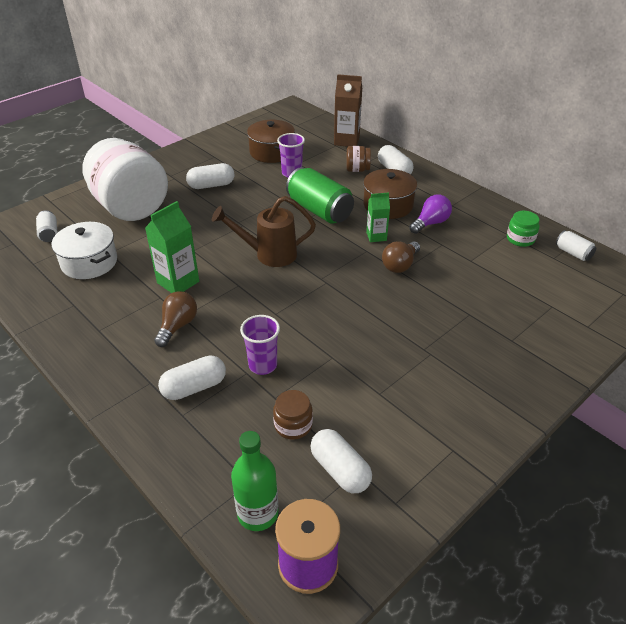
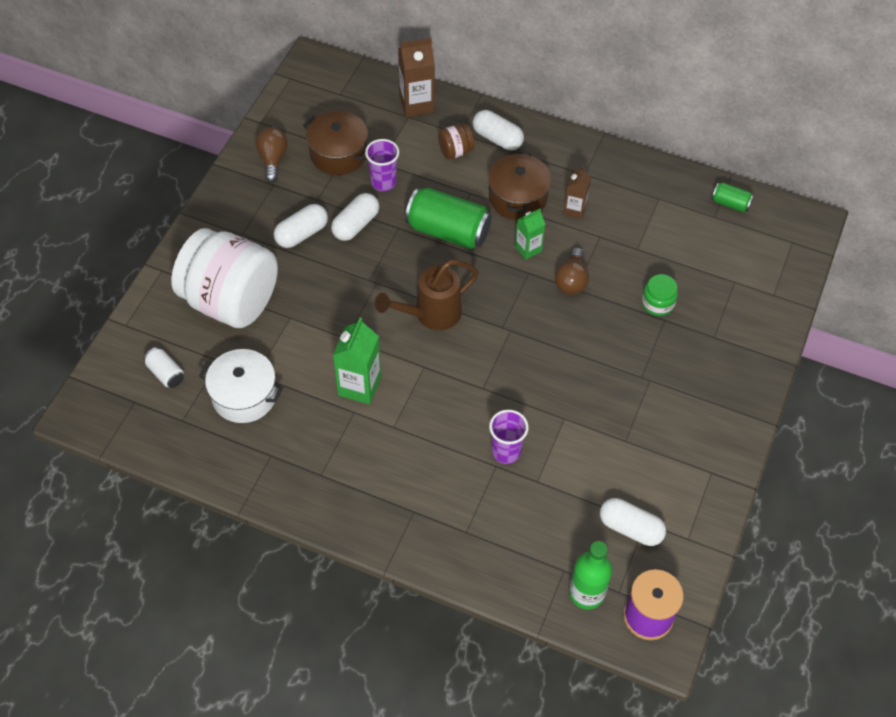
camera: 25 degrees left, 15 degrees up
(177, 326) = (396, 439): brown light bulb -> brown light bulb (273, 159)
(194, 387) = (458, 500): white capsule -> white capsule (356, 225)
(293, 425) = (569, 502): brown jar -> none
(430, 223) = (574, 209): purple light bulb -> brown carton
(520, 239) = (673, 201): green jar -> green jar (657, 303)
(573, 253) = (730, 203): white can -> green can

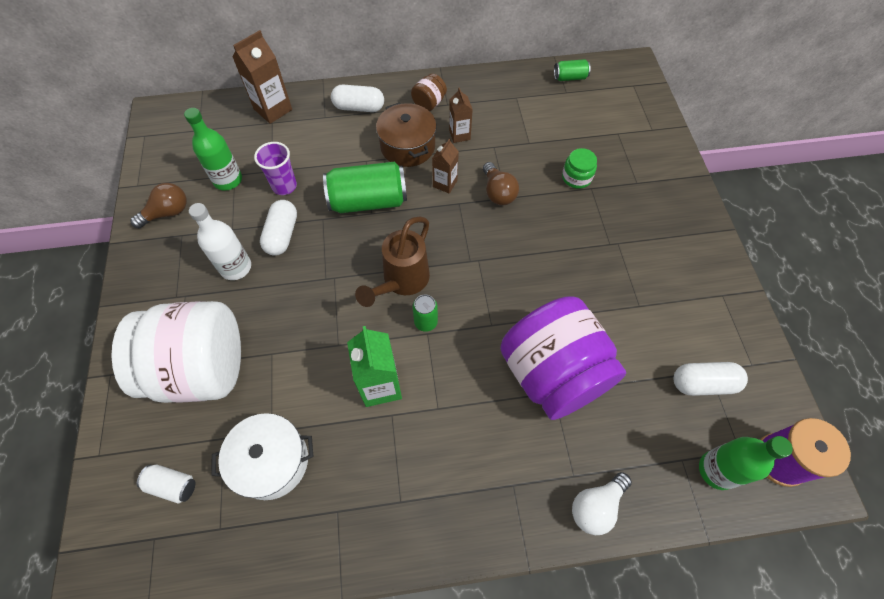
camera: 30 degrees left, 5 degrees up
(273, 159) = (167, 213): brown light bulb -> brown light bulb turned 90 degrees clockwise
(302, 234) = (236, 267): white capsule -> white bottle
(338, 154) = (228, 180): brown pot -> green bottle
(429, 357) = (426, 322): none -> green can
(455, 151) = (331, 132): brown jar -> brown jar (429, 103)
(467, 561) = (596, 506): none -> white light bulb
(506, 452) = (552, 374): purple cup -> purple jar
(528, 249) = (445, 183): green carton -> brown carton

